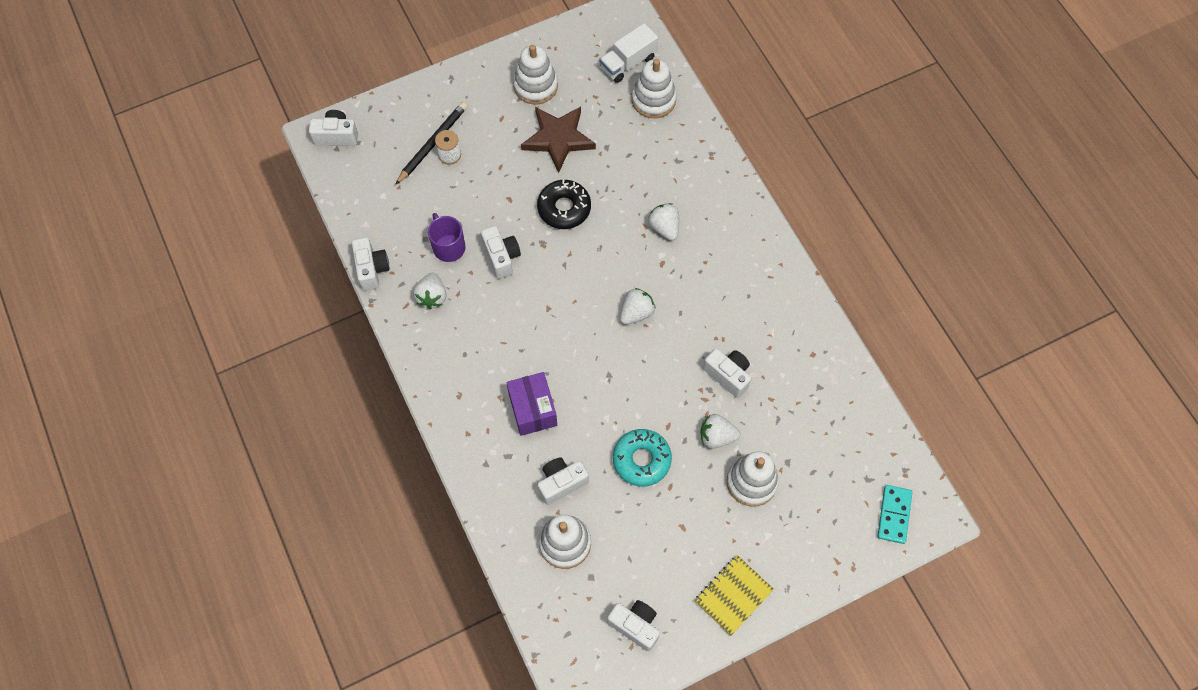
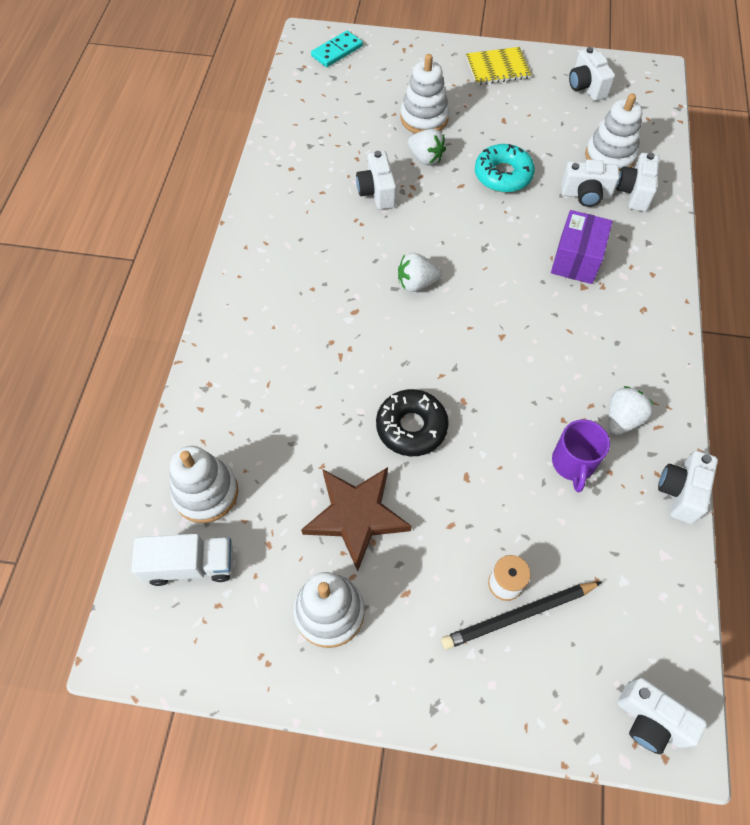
camera: 145 degrees left, 5 degrees down
(501, 257) = (518, 415): white camera -> white camera (634, 192)
(664, 227) = (322, 343): white strawberry -> none

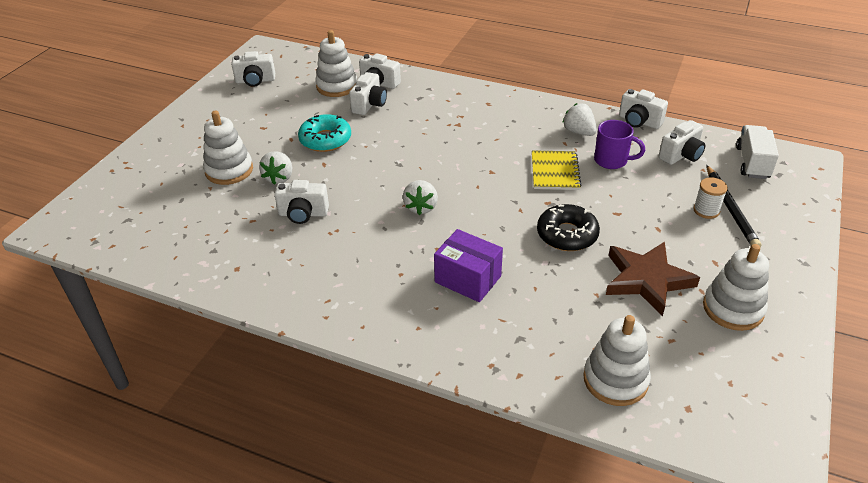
camera: 75 degrees left, 20 degrees down
(190, 565) = (691, 399): white truck -> white truck (752, 163)
(337, 51) = (91, 211): turquoise domino -> none
(425, 158) = (279, 178): white strawberry -> white strawberry turned 135 degrees clockwise
(497, 68) = (198, 119): yellow notebook -> yellow notebook (555, 172)
(576, 259) = (431, 122): purple box -> purple box (467, 279)
(650, 720) = (798, 168): white camera -> white camera (681, 155)

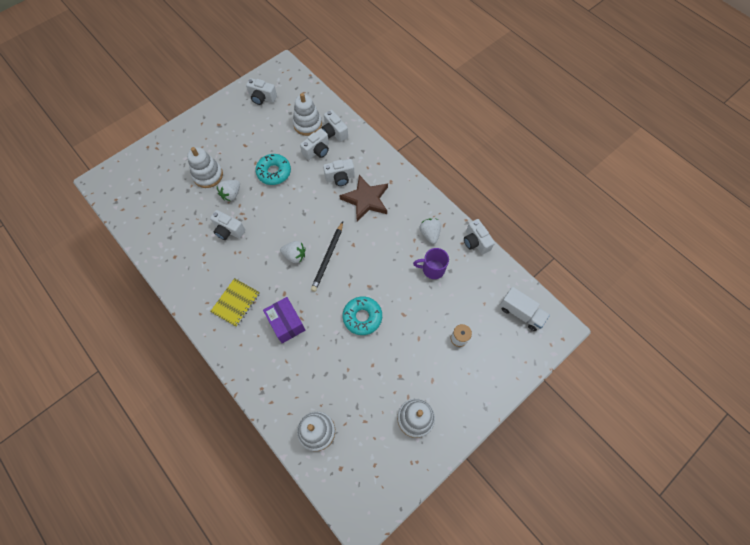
camera: 25 degrees right, 25 degrees up
(421, 207) = (295, 255): white strawberry -> white strawberry turned 105 degrees counterclockwise
(555, 172) = (390, 262): yellow notebook -> yellow notebook (236, 303)
(567, 235) = (362, 317): black donut -> turquoise donut
(612, 160) = (432, 269): purple mug -> purple mug turned 135 degrees clockwise
(647, 280) = (383, 373): brown star -> brown star (366, 200)
(681, 155) = (479, 285): white camera -> white camera (340, 178)
(730, 208) = (475, 344): black pencil -> black pencil (328, 257)
(752, 163) = (521, 313): white truck -> white truck turned 90 degrees clockwise

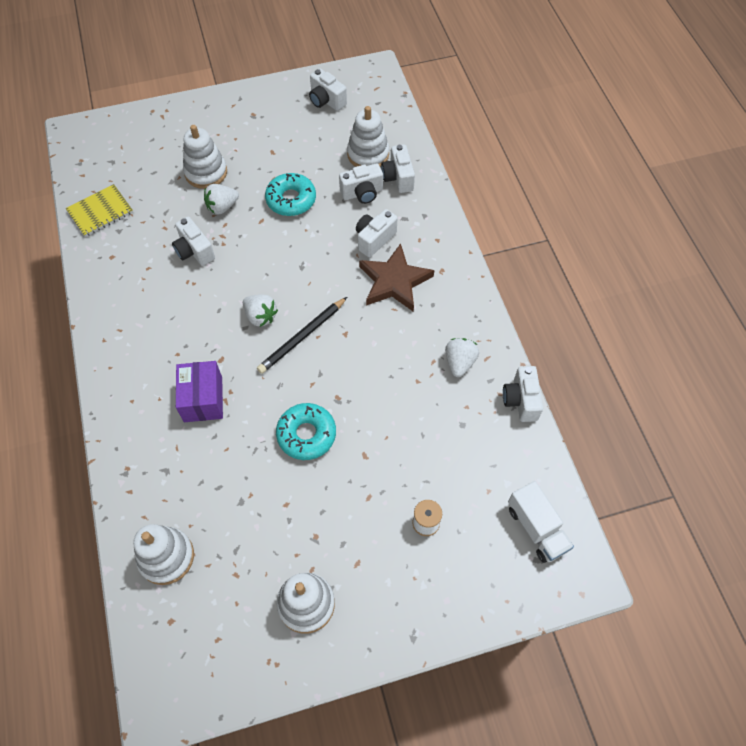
camera: 25 degrees right, 5 degrees down
(236, 303) = (154, 345): yellow notebook -> yellow notebook (100, 212)
(340, 178) = (374, 239): white camera -> white camera turned 120 degrees clockwise
(432, 269) = (438, 411): purple mug -> none

